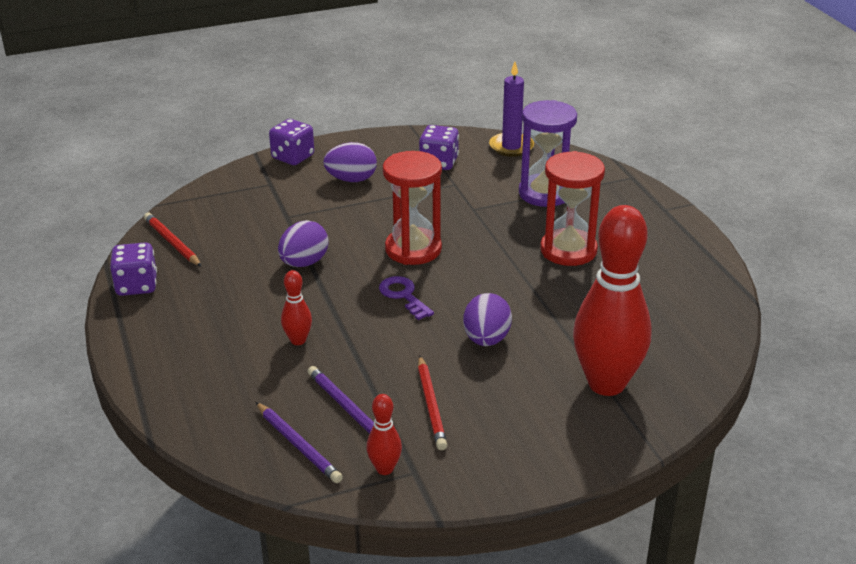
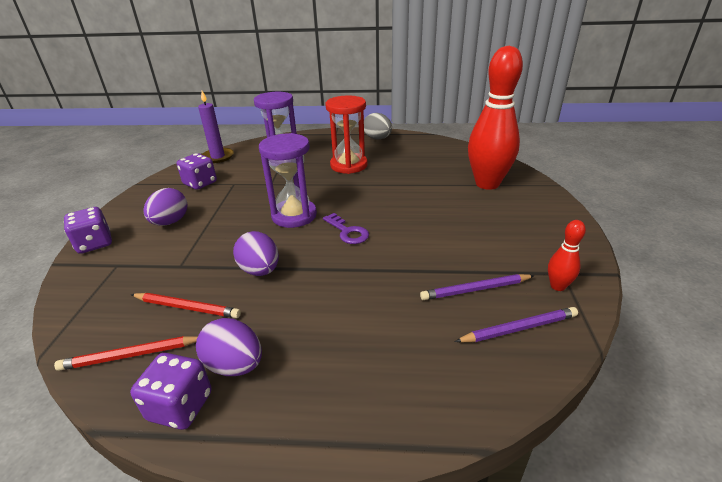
camera: 65 degrees left, 0 degrees up
(298, 340) = (370, 297): red bowling pin -> none
(403, 296) = (348, 232): purple key -> purple key turned 120 degrees counterclockwise
(413, 249) = (294, 215): red hourglass -> purple hourglass
(431, 405) = (486, 248): red pencil -> red pencil (187, 307)
(486, 339) = (422, 211): purple egg -> purple egg (235, 365)
(681, 251) = (377, 138): none -> grey egg

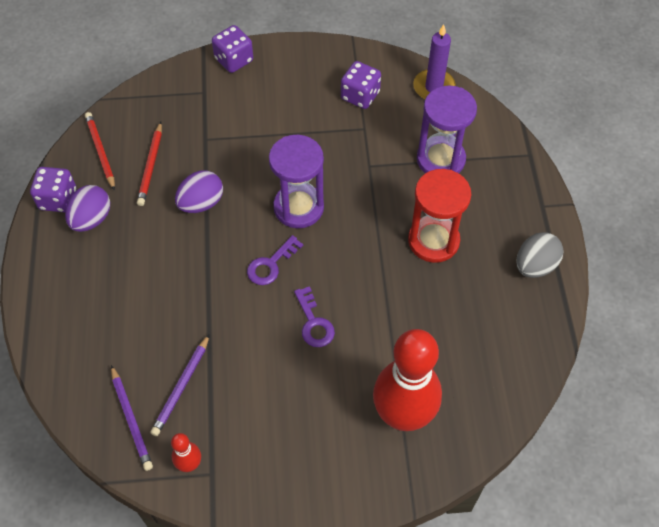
camera: 80 degrees right, 25 degrees up
(170, 222) = (275, 102): purple egg -> none
(409, 214) = (314, 323): none -> purple key
(475, 289) = (181, 387): purple pencil -> purple pencil turned 135 degrees counterclockwise

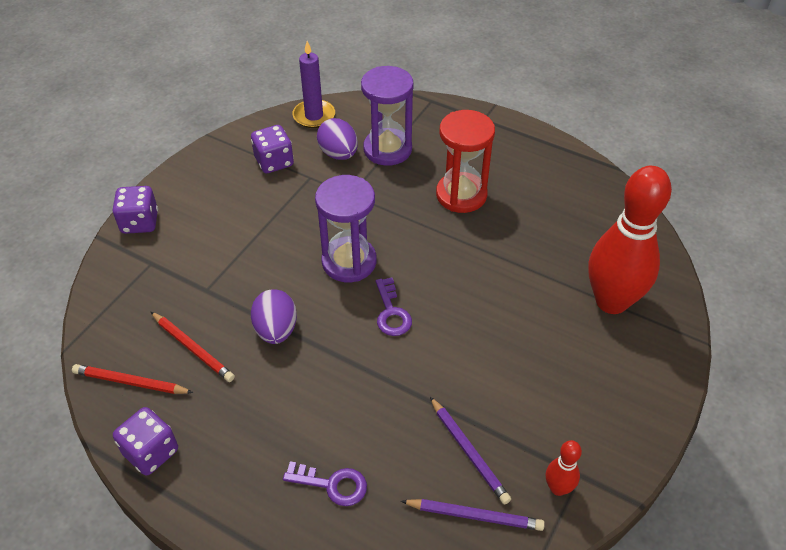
camera: 55 degrees left, 10 degrees down
(91, 219) = (206, 432): purple egg -> purple egg (338, 154)
(314, 323) = (477, 314): purple key -> purple key (332, 484)
(535, 265) = (533, 151): grey egg -> none

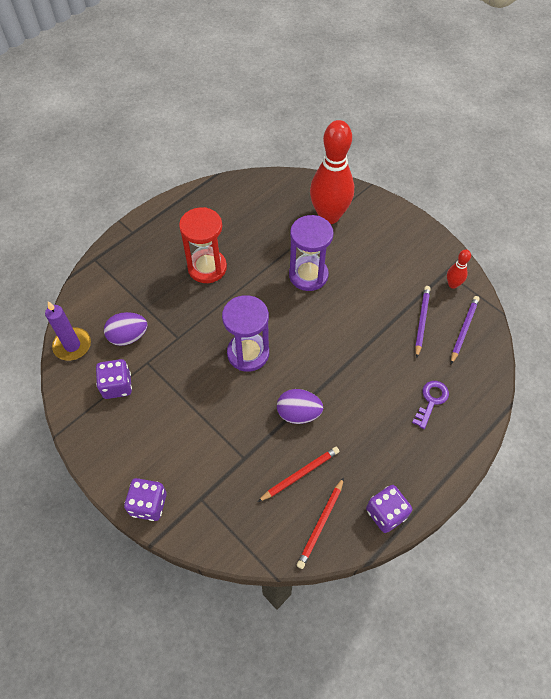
camera: 75 degrees left, 10 degrees up
(387, 149) = (138, 302): purple hourglass -> purple hourglass (308, 275)
(391, 313) = (303, 337): purple key -> none
(469, 452) = (421, 321): purple pencil -> purple pencil turned 60 degrees counterclockwise

